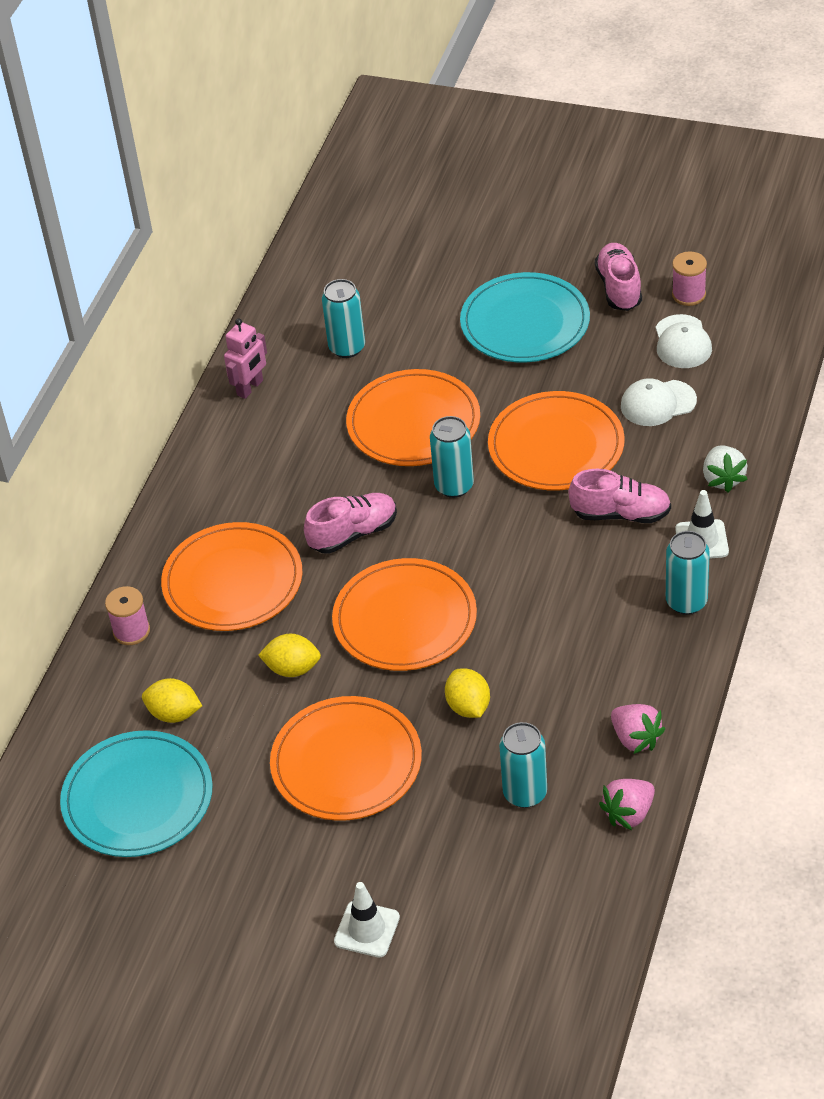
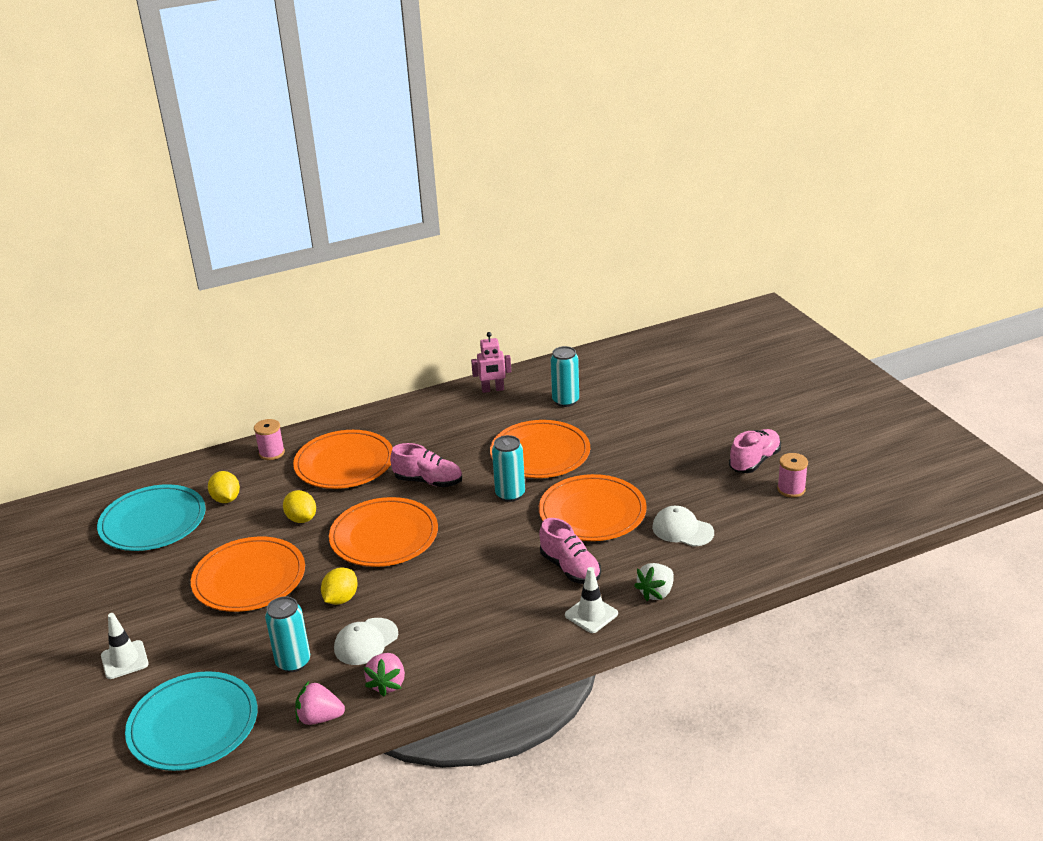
camera: 45 degrees right, 15 degrees down
(525, 322) = (674, 445): turquoise plate -> turquoise plate (193, 724)
(682, 342) = (747, 510): white cap -> white cap (366, 642)
(686, 602) = (530, 638): turquoise can -> none

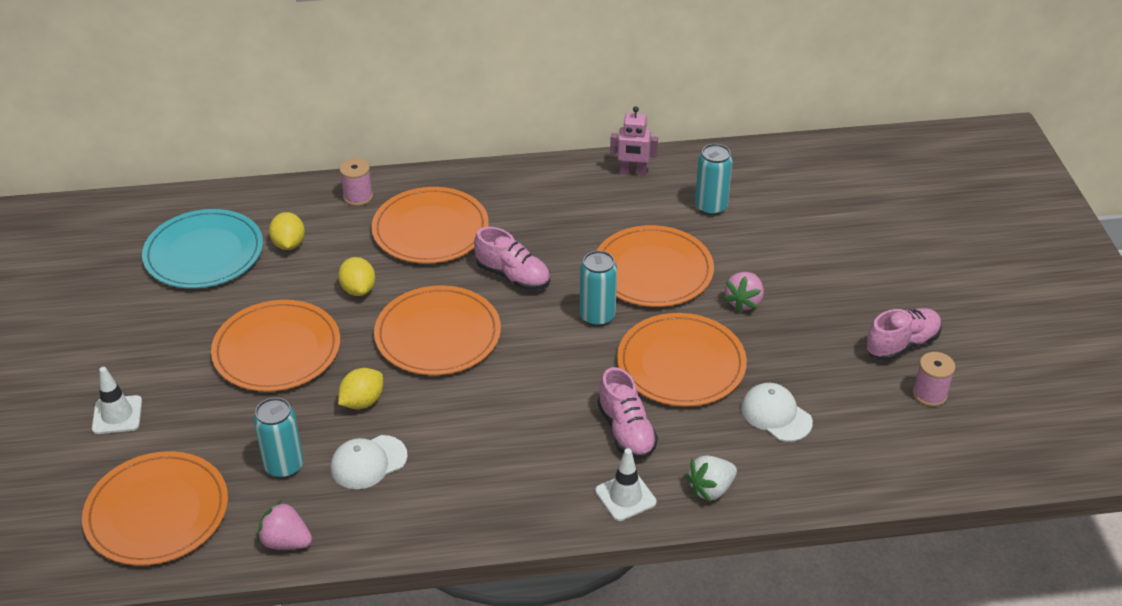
camera: 15 degrees right, 10 degrees up
(193, 724) = (157, 512): turquoise plate -> orange plate
(387, 684) = (371, 521): pink strawberry -> pink strawberry (744, 302)

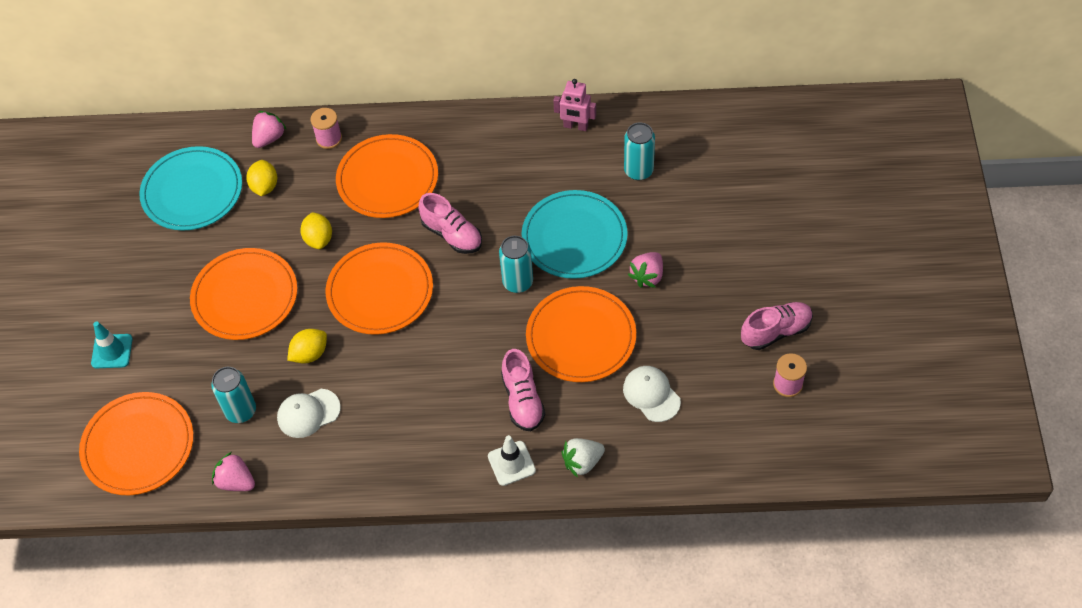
camera: 10 degrees right, 15 degrees up
(117, 415) = (112, 351): white traffic cone -> turquoise traffic cone
(289, 200) = (269, 138): none -> pink strawberry
(653, 270) = (574, 237): orange plate -> turquoise plate

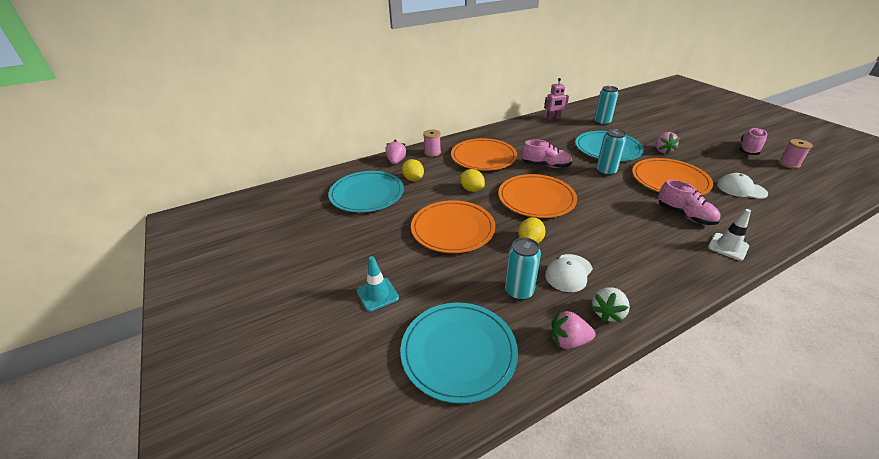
camera: 30 degrees left, 20 degrees down
(138, 446) = (458, 352): orange plate -> turquoise plate
(582, 462) = (762, 230): white strawberry -> white strawberry (607, 313)

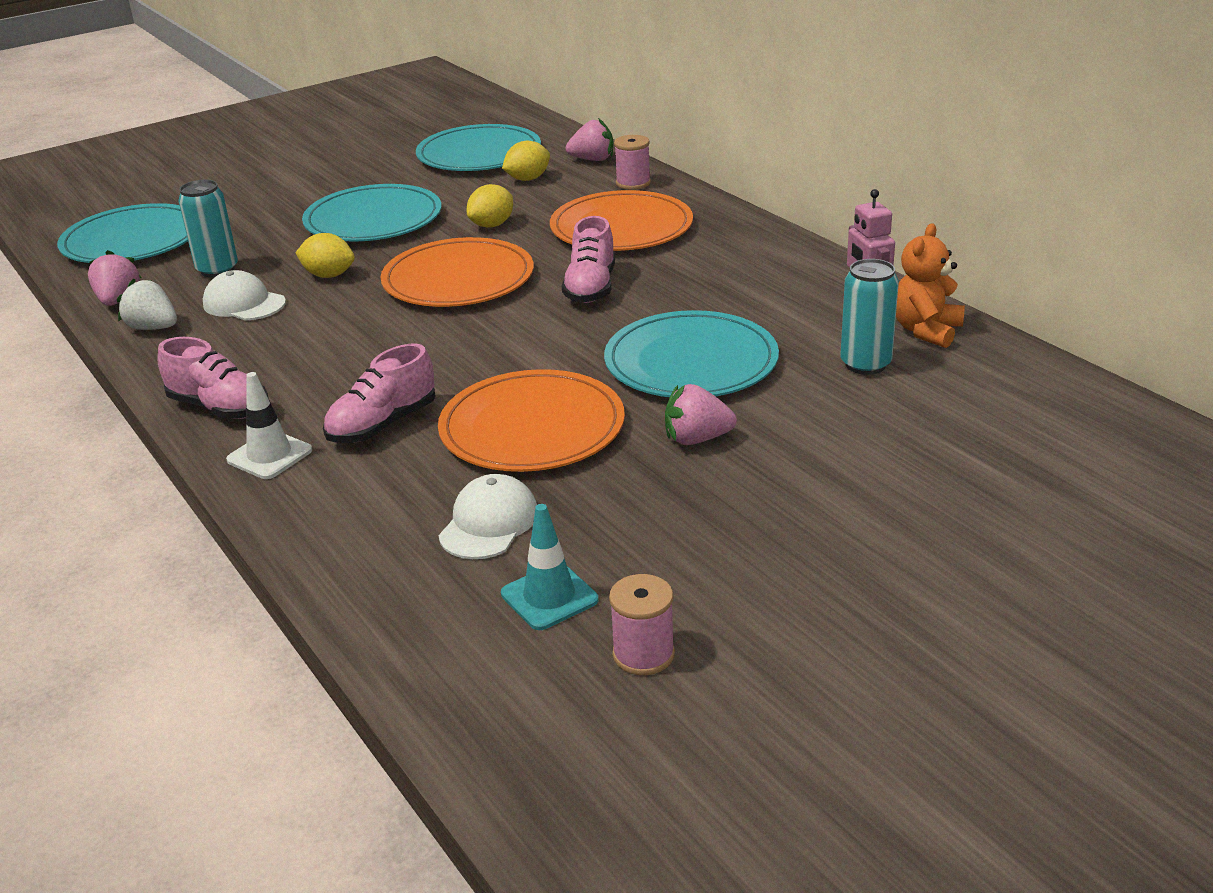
camera: 85 degrees right, 5 degrees down
(377, 294) = (243, 190): turquoise traffic cone -> turquoise traffic cone (549, 597)
(452, 229) = (373, 219): orange plate -> turquoise plate
(577, 112) = (926, 331): none -> orange teddy bear
(606, 171) = (569, 352): turquoise can -> none
(749, 149) = (737, 597): pink shoe -> pink shoe (219, 408)

